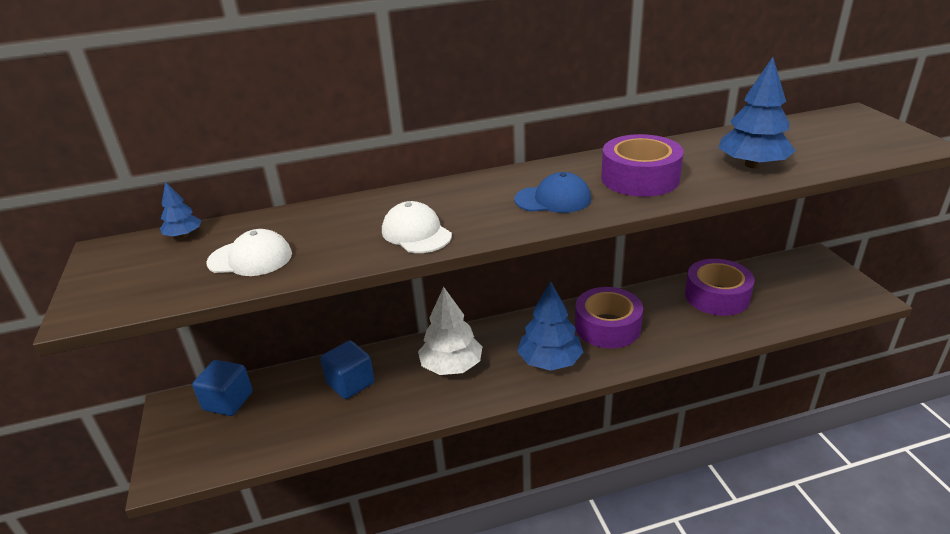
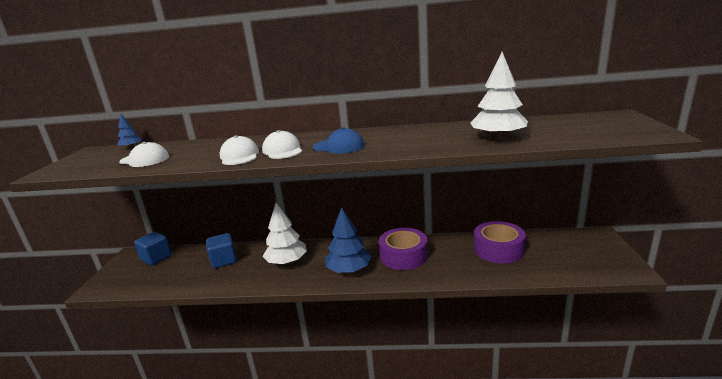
camera: 20 degrees right, 10 degrees down
(474, 215) = (282, 150): none -> white cap
(640, 178) = (408, 140): purple tape -> none
(752, 165) = (498, 138): blue tree -> white tree

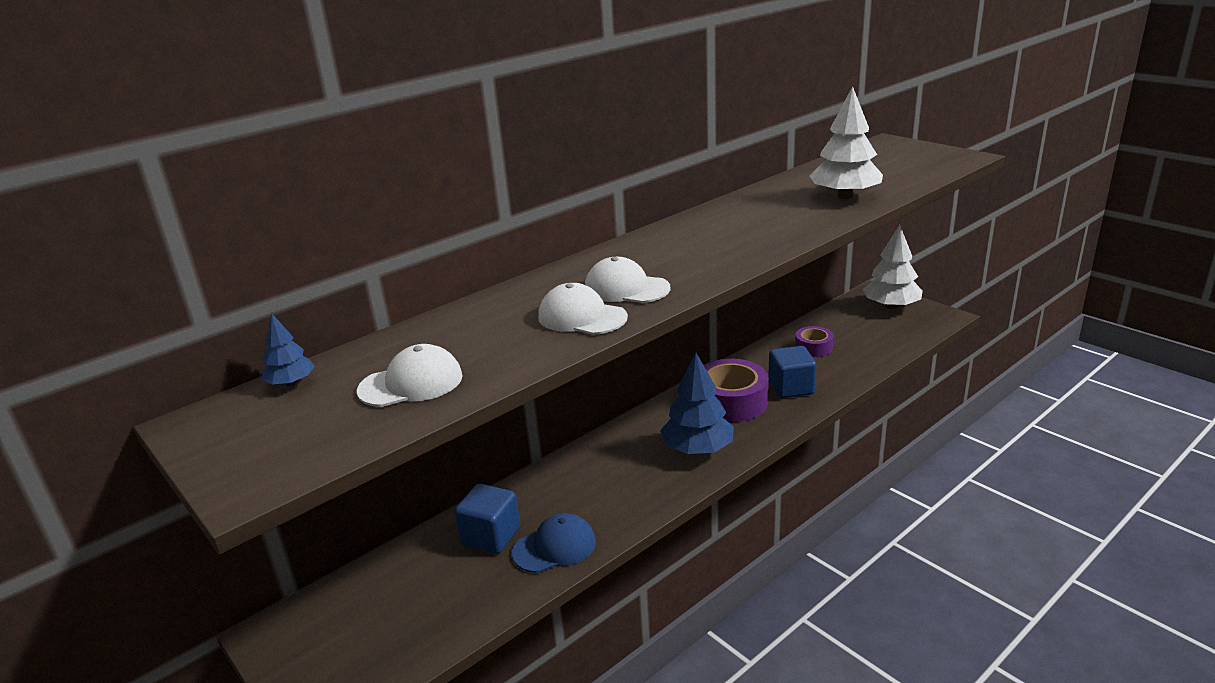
camera: 45 degrees left, 5 degrees up
(156, 258) = (345, 604): blue cube -> blue cube (791, 388)
(287, 262) = (596, 484): white tree -> white tree (891, 306)
(338, 146) = (692, 259): blue cap -> blue cap (555, 547)
(498, 249) = (813, 347): purple tape -> purple tape, size x0.56

